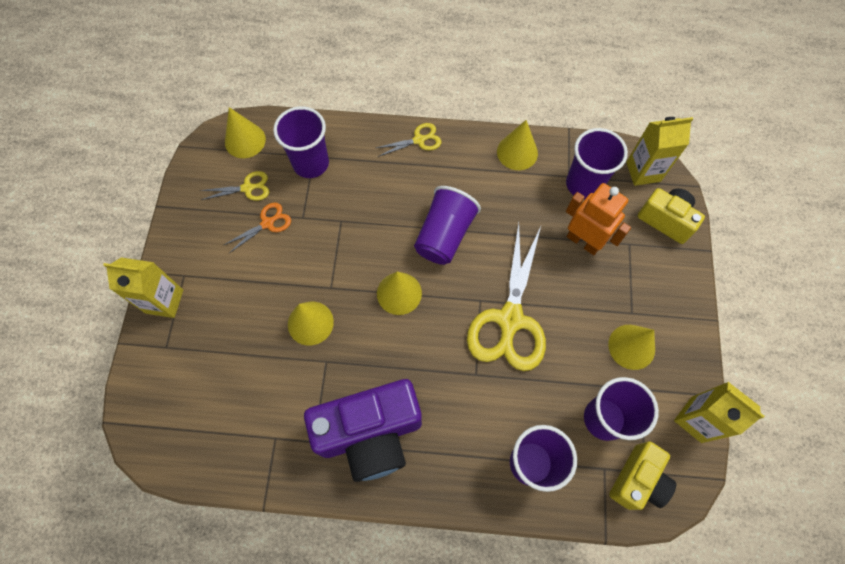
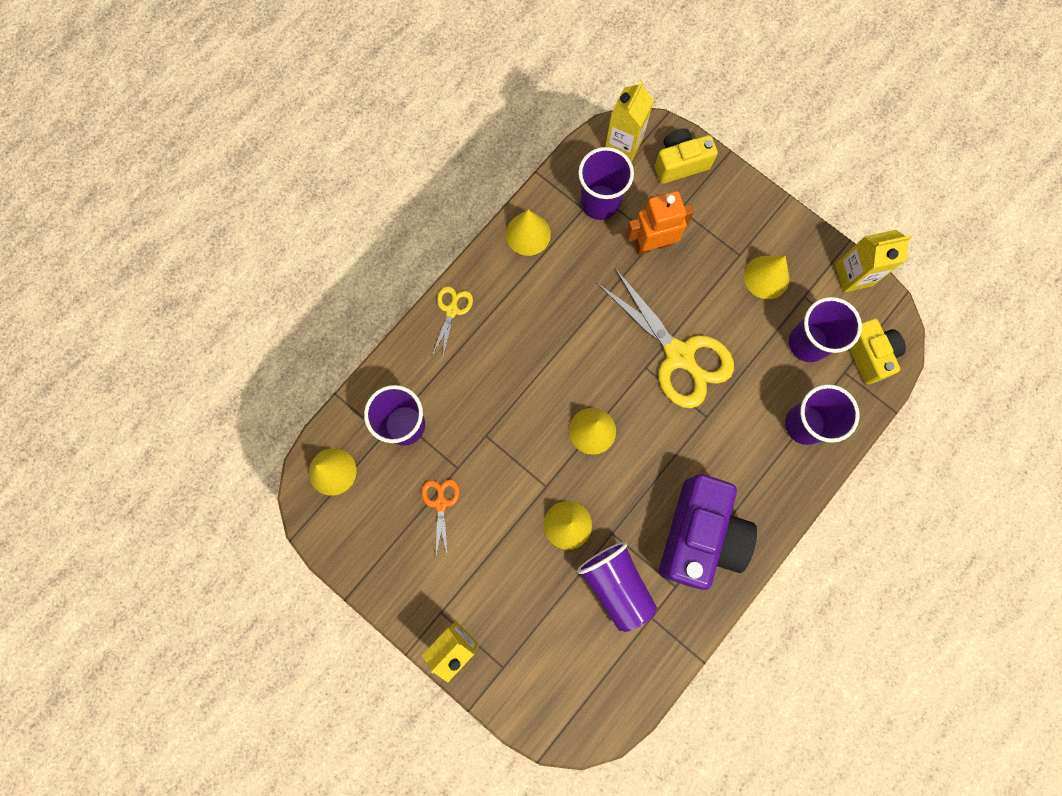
camera: 55 degrees left, 10 degrees up
(247, 188) = (389, 500): yellow scissors -> none
(444, 235) = (564, 354): purple cup -> purple cup (616, 585)

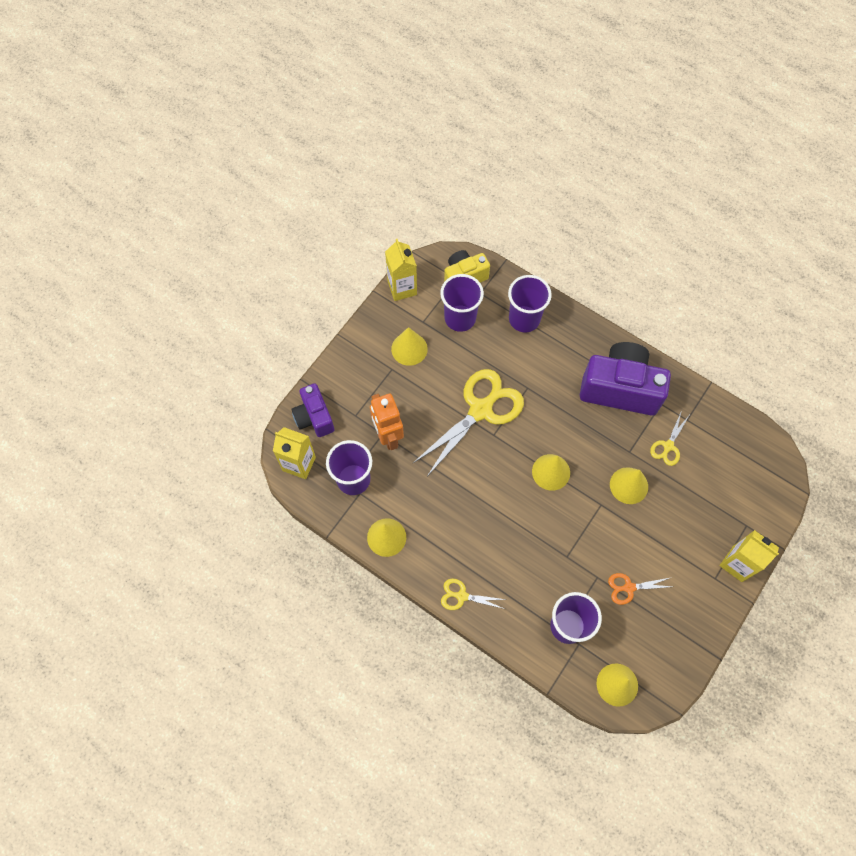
camera: 95 degrees left, 10 degrees down
(616, 585) = (668, 446): purple cup -> yellow scissors
(680, 163) = (314, 417): yellow camera -> purple camera

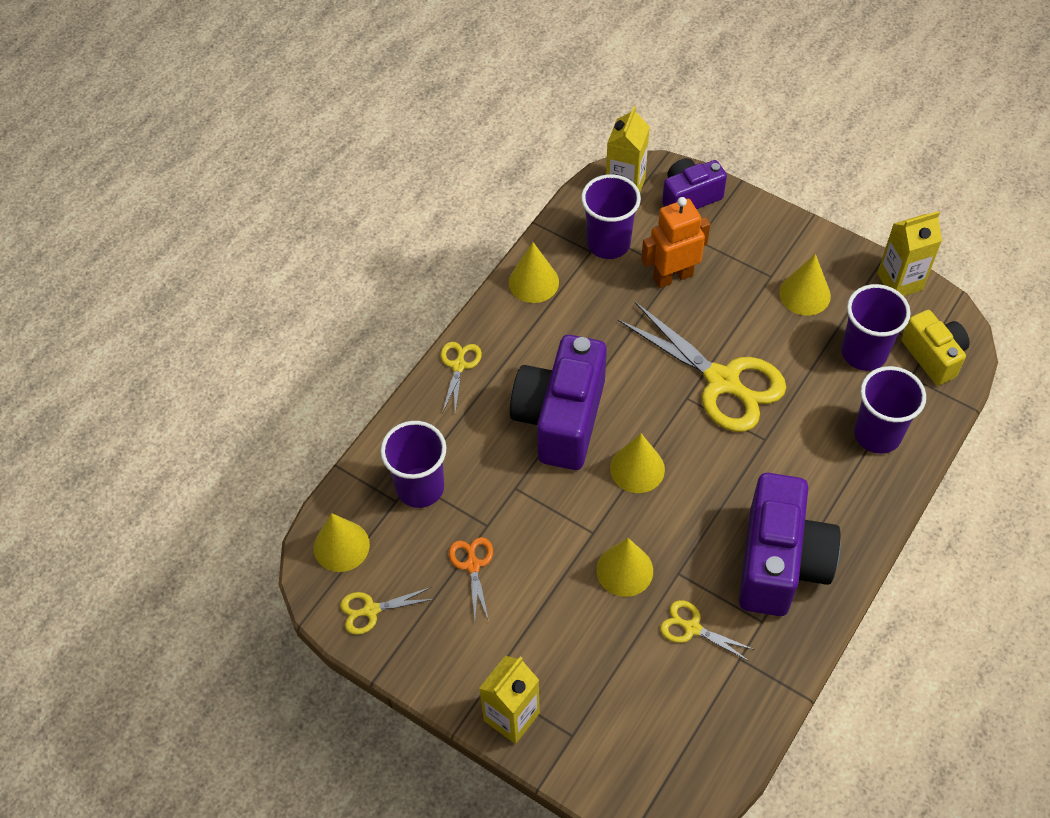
camera: 90 degrees right, 10 degrees down
(510, 522) = (560, 419): none -> purple camera
(667, 660) = (371, 610): none -> yellow scissors

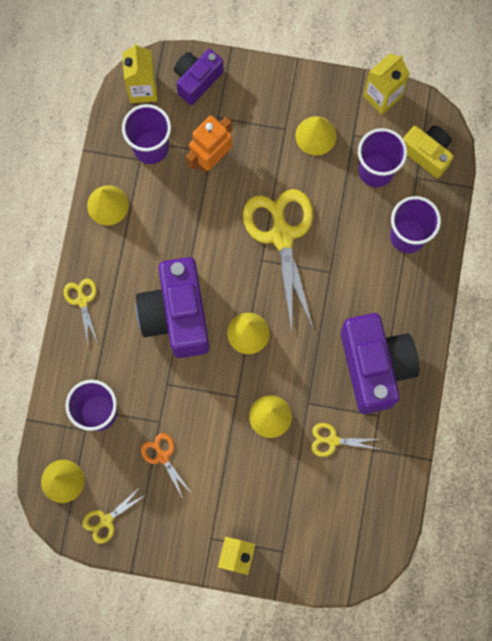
camera: 25 degrees left, 20 degrees up
(722, 381) = (282, 236): yellow scissors -> yellow scissors turned 120 degrees counterclockwise

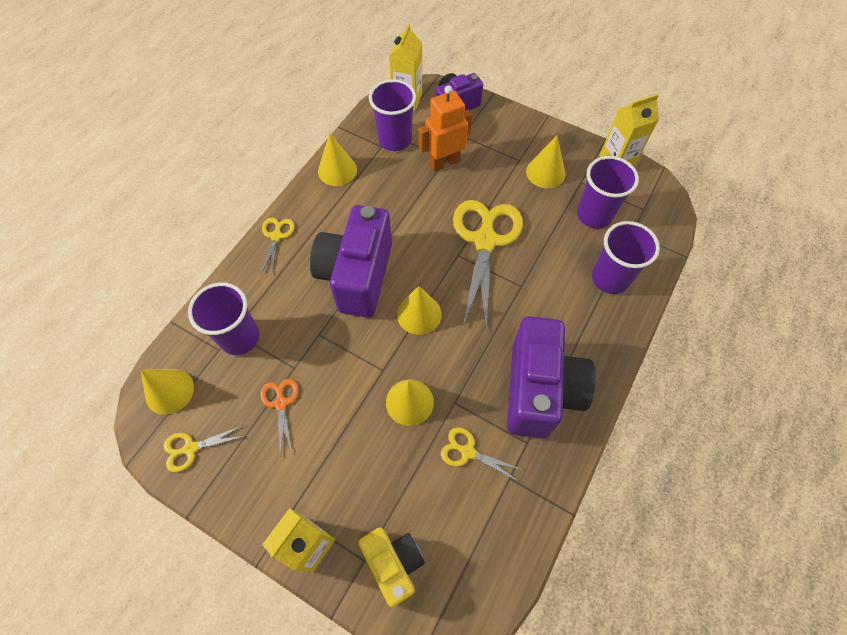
camera: 20 degrees right, 15 degrees down
(427, 153) = (648, 216): yellow camera -> yellow camera (394, 563)

